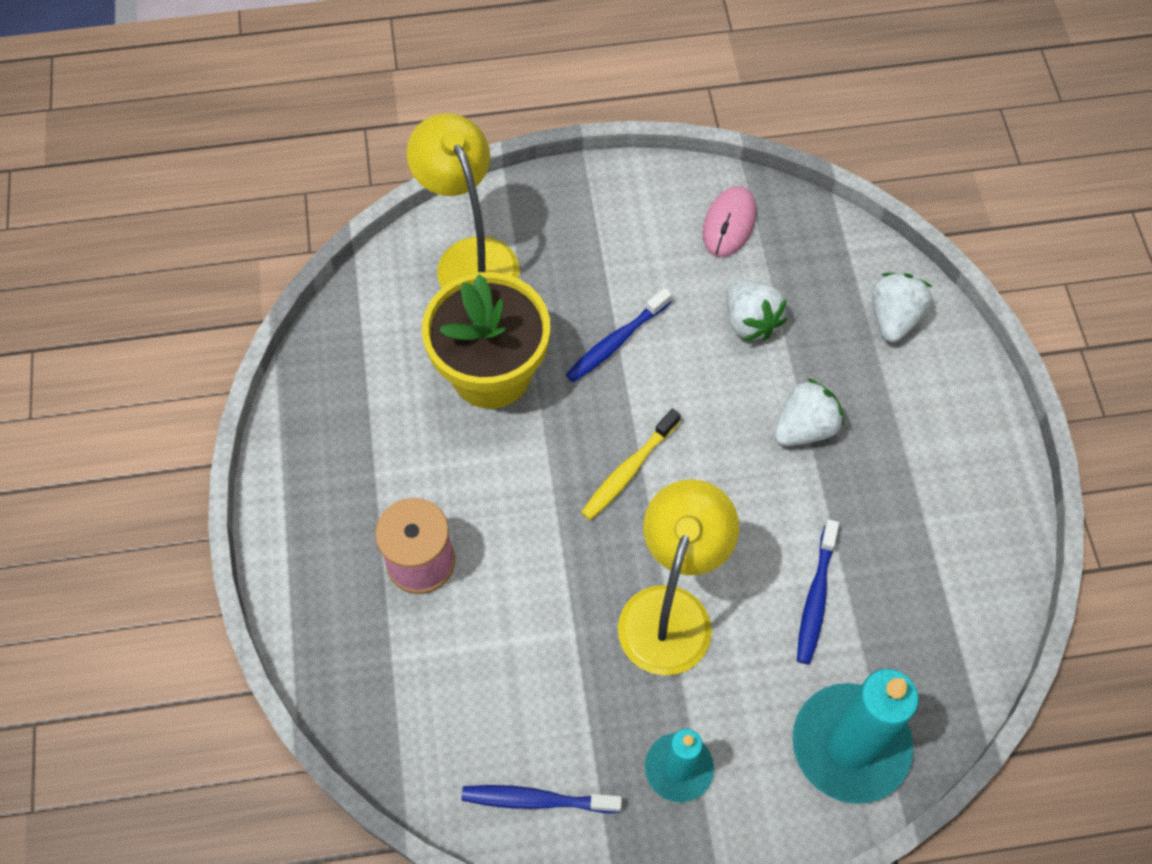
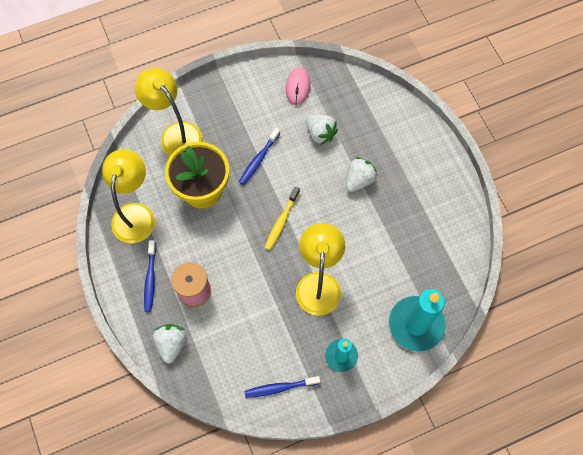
camera: 15 degrees left, 5 degrees up
(351, 387) = (135, 214): none -> yellow lamp
(815, 598) = (384, 260): blue toothbrush -> blue toothbrush (150, 279)
(893, 318) = (387, 116): white strawberry -> white strawberry (171, 344)

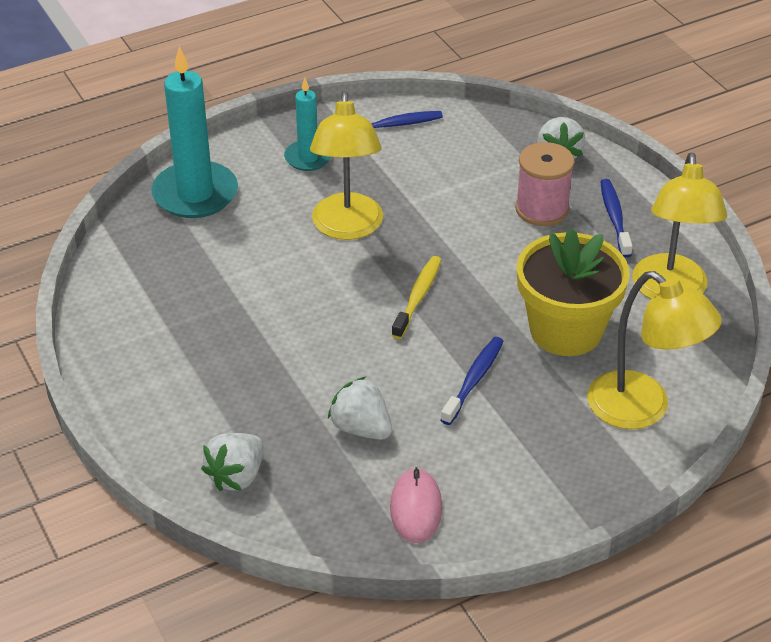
camera: 175 degrees right, 25 degrees down
(359, 180) = (284, 361): white strawberry -> white strawberry (237, 476)

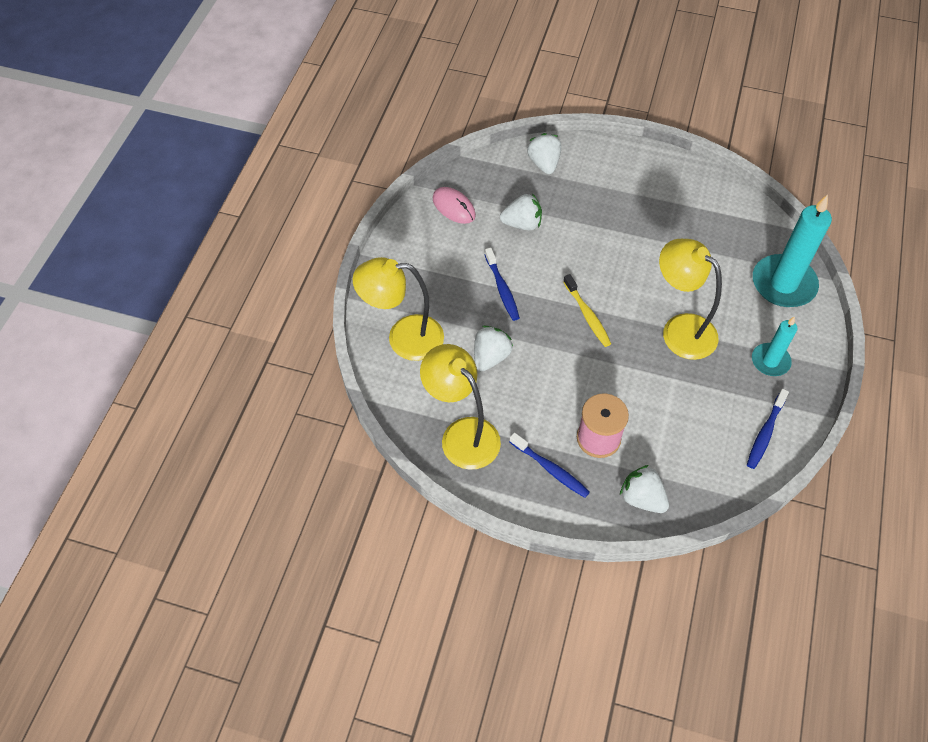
camera: 135 degrees right, 15 degrees up
(566, 330) = (490, 357): yellow flower pot -> white strawberry

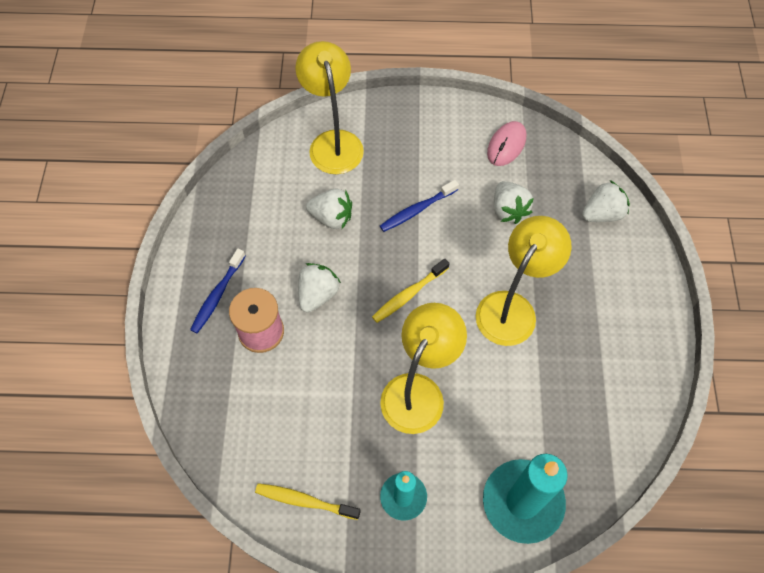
camera: 75 degrees right, 5 degrees up
(462, 434) = (240, 213): yellow lamp -> yellow lamp (512, 308)
(642, 498) = (201, 384): white strawberry -> white strawberry (317, 294)
(765, 433) = (304, 501): blue toothbrush -> yellow toothbrush

